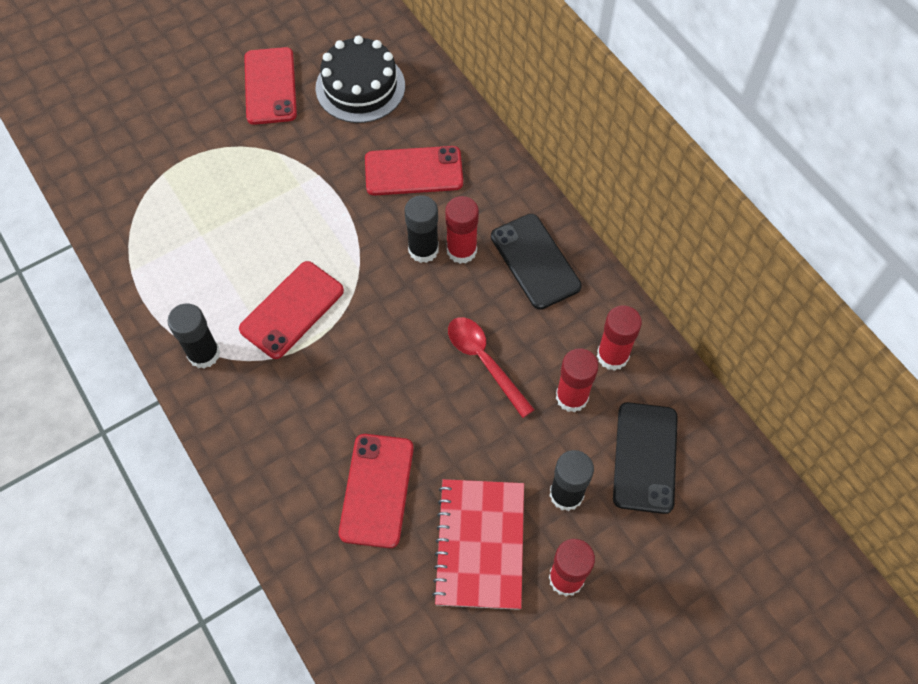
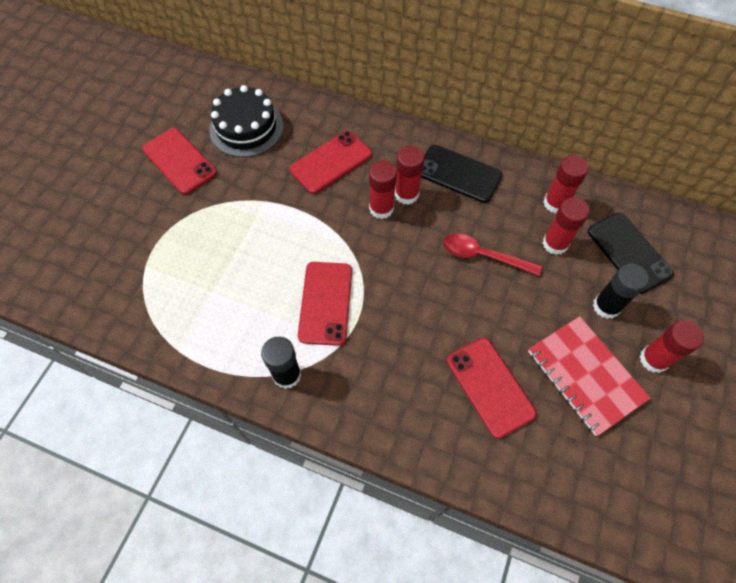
camera: 35 degrees left, 0 degrees up
(423, 250) = (381, 208): black glue stick -> red glue stick

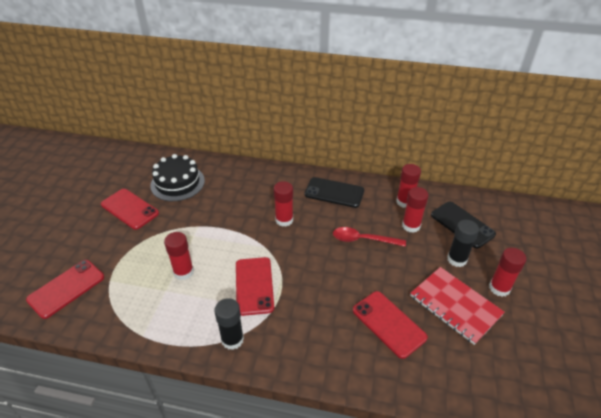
camera: 10 degrees left, 20 degrees down
(331, 162) = (242, 196): red phone -> red phone (66, 288)
(406, 194) = (300, 209): red glue stick -> red glue stick (183, 272)

